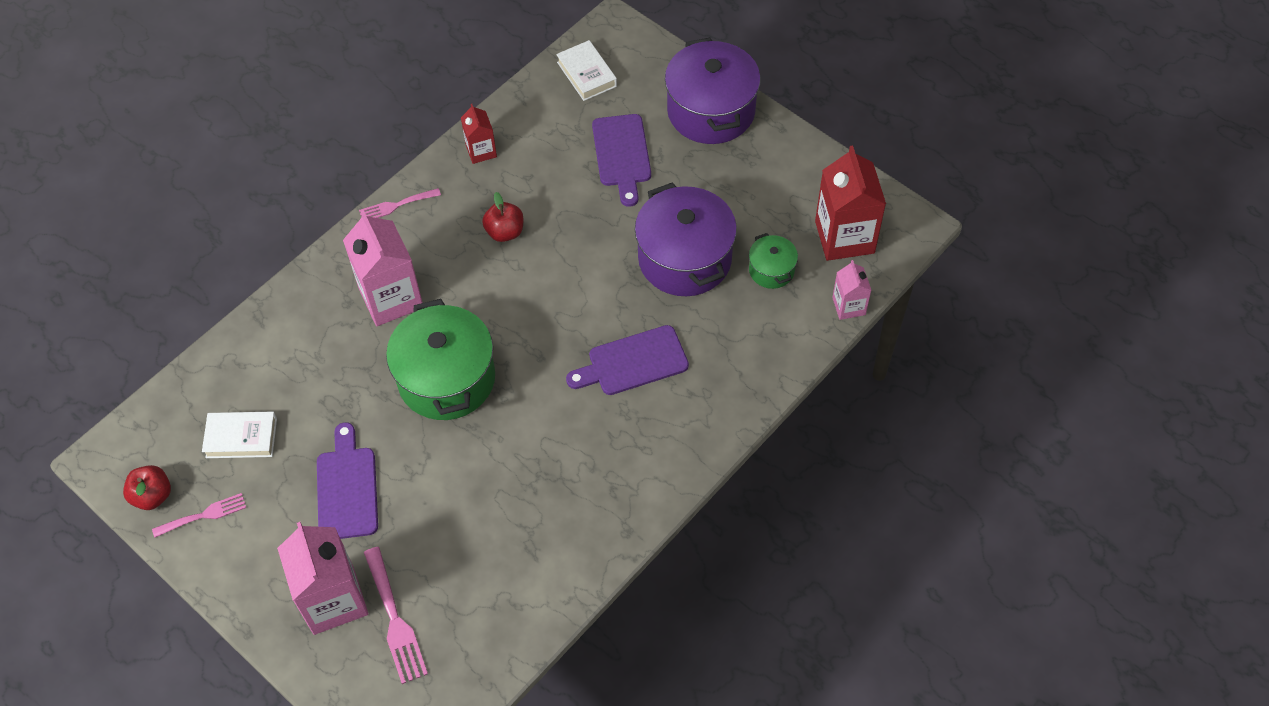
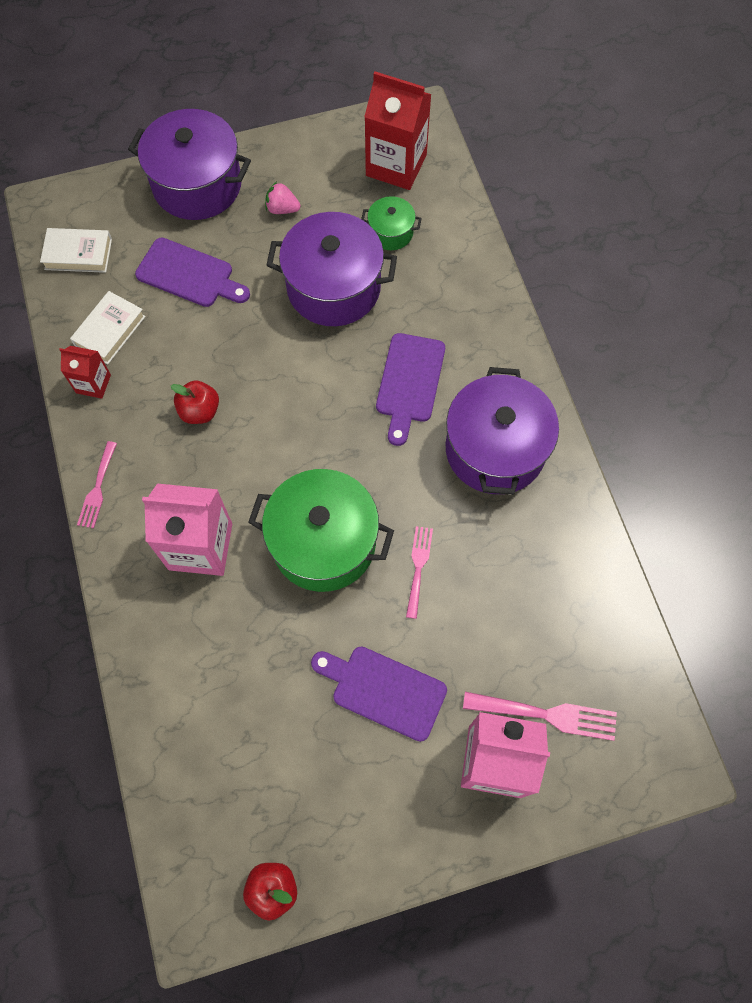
camera: 60 degrees left, 10 degrees up
(204, 515) = (328, 845): pink fork -> pink fork (418, 567)
(241, 438) = (263, 765): white book -> white book (110, 331)
(613, 459) = (495, 449): none -> purple pot
(733, 181) = (282, 209): none -> pink strawberry
(848, 306) = (463, 200): pink carton -> none

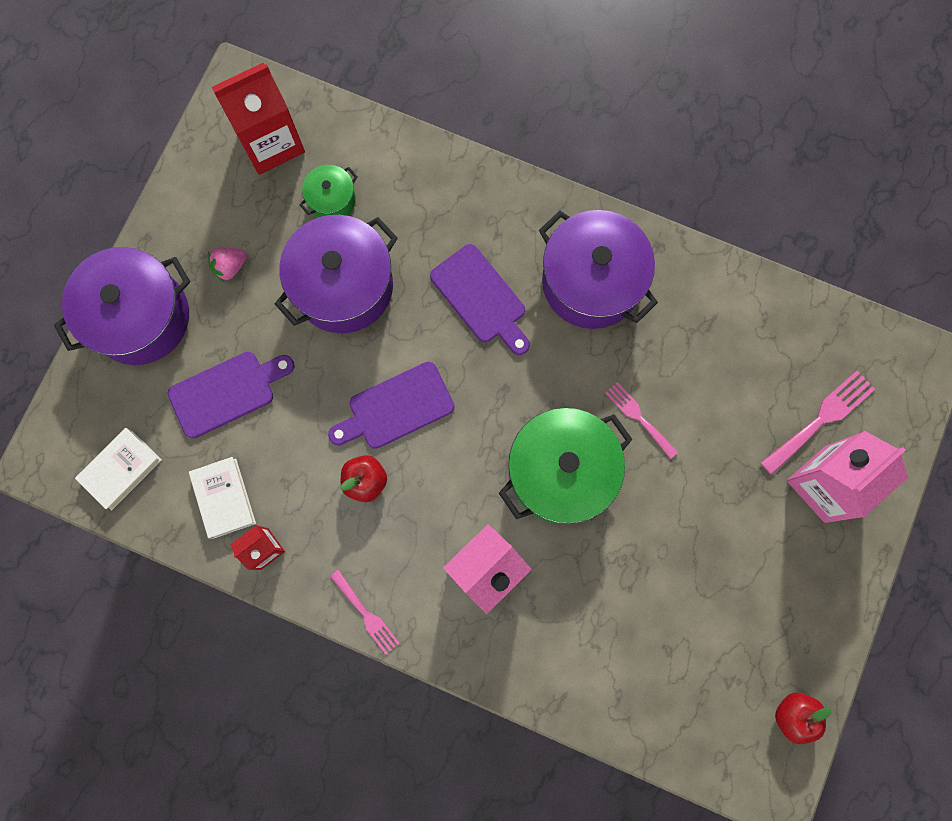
camera: 50 degrees left, 10 degrees up
(384, 690) = (712, 520): purple cutting board -> purple cutting board (396, 407)

